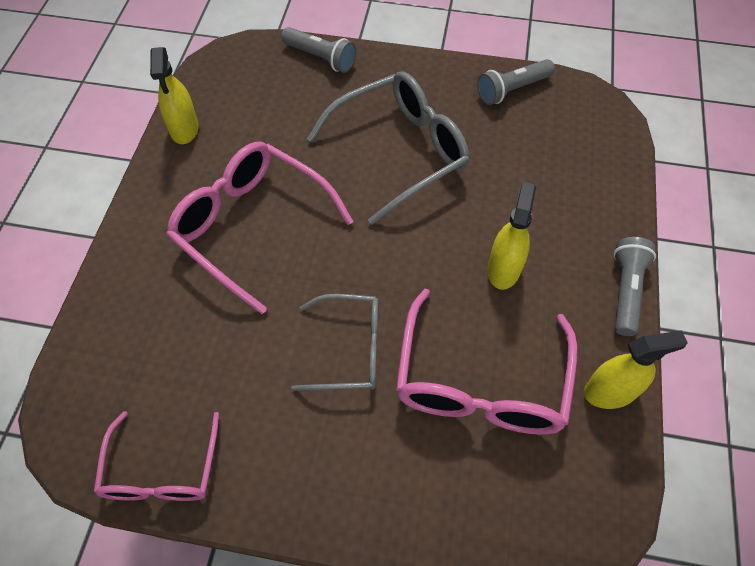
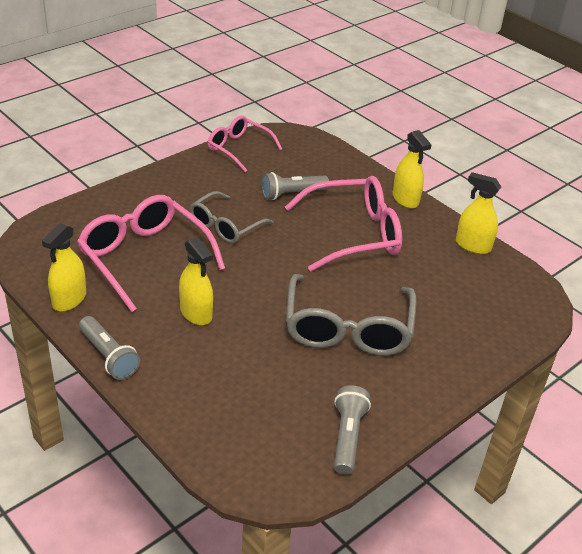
camera: 125 degrees right, 20 degrees down
(140, 220) = (405, 199): none -> yellow spray bottle
(320, 58) = (495, 345): grey flashlight -> grey flashlight (292, 194)

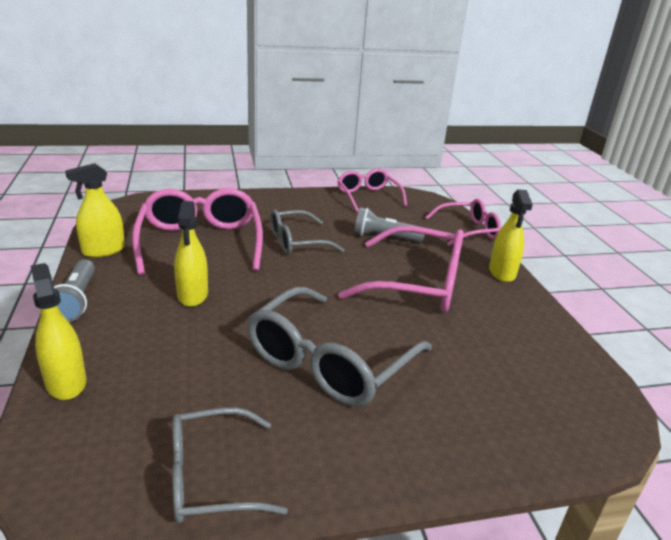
camera: 30 degrees right, 10 degrees down
(347, 437) = (210, 477): grey flashlight -> grey glasses
(351, 161) = (468, 230): none -> pink glasses
(473, 246) = (553, 335): yellow spray bottle -> yellow spray bottle (66, 382)

